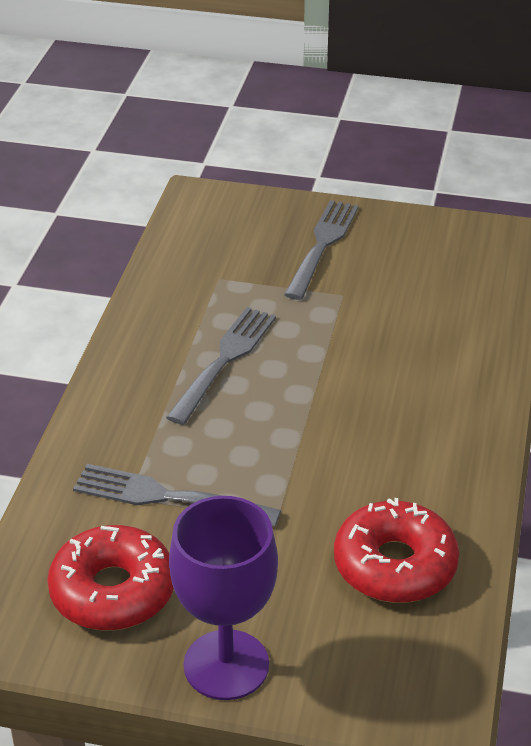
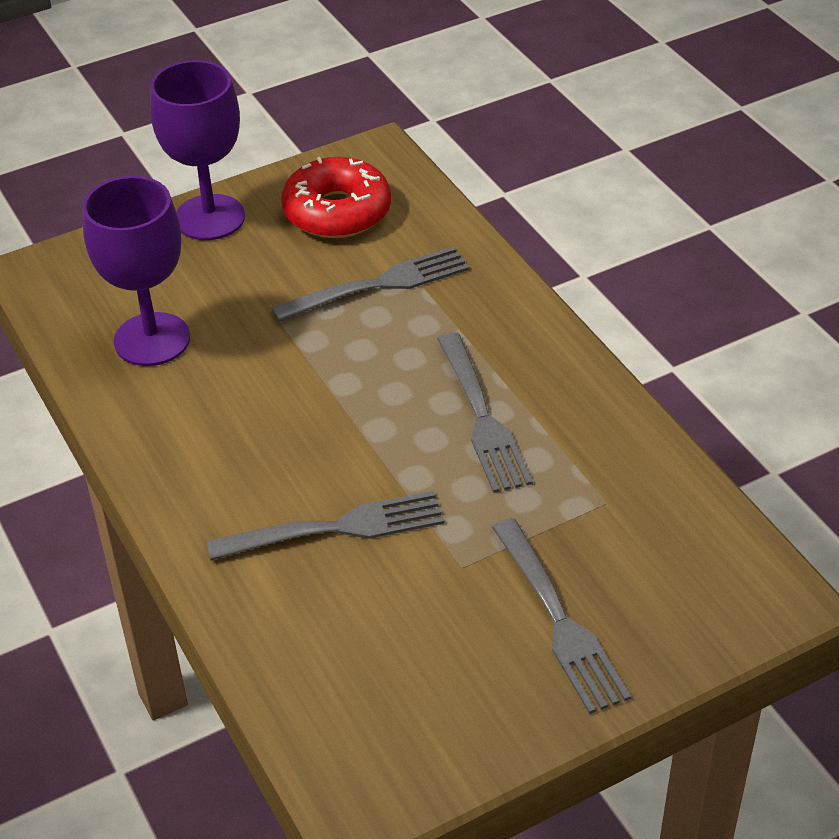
camera: 140 degrees right, 5 degrees up
(395, 353) = (334, 529): none -> grey fork
(395, 565) = (152, 339): red donut -> purple goblet

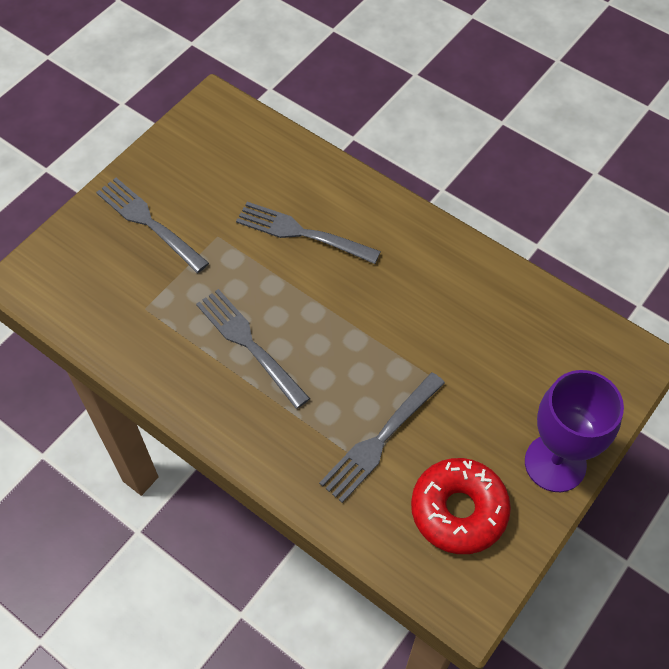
camera: 155 degrees right, 15 degrees up
(152, 339) = (509, 328): purple goblet -> none
(334, 529) = (303, 233): grey fork -> grey fork turned 60 degrees clockwise

